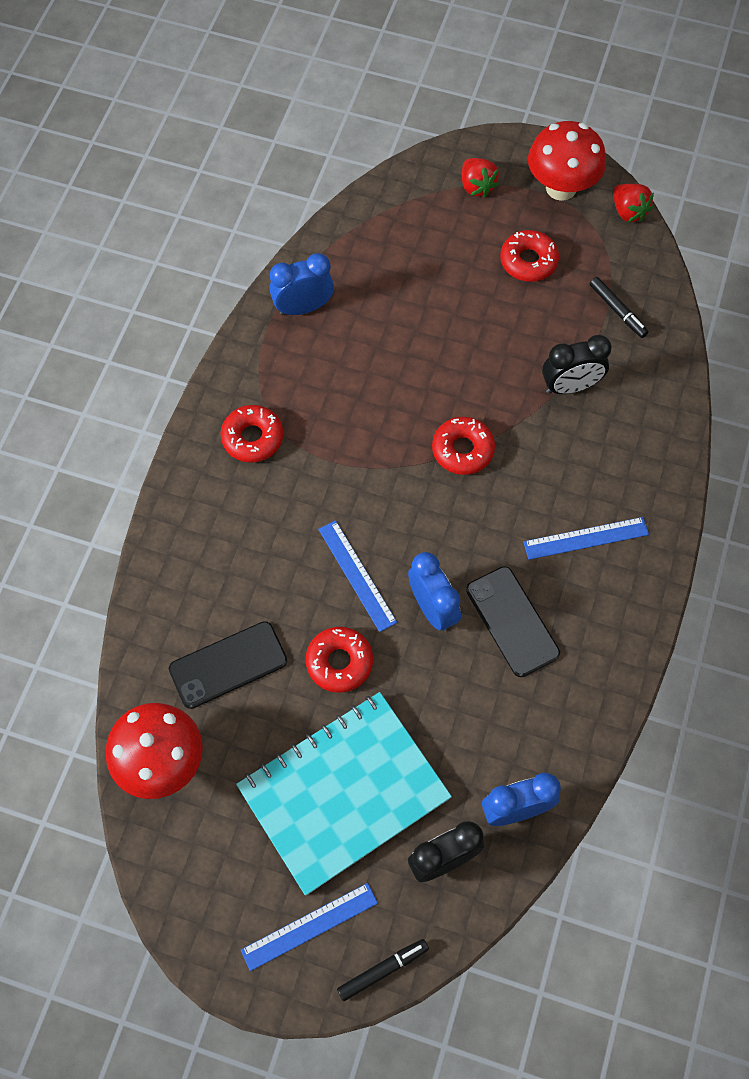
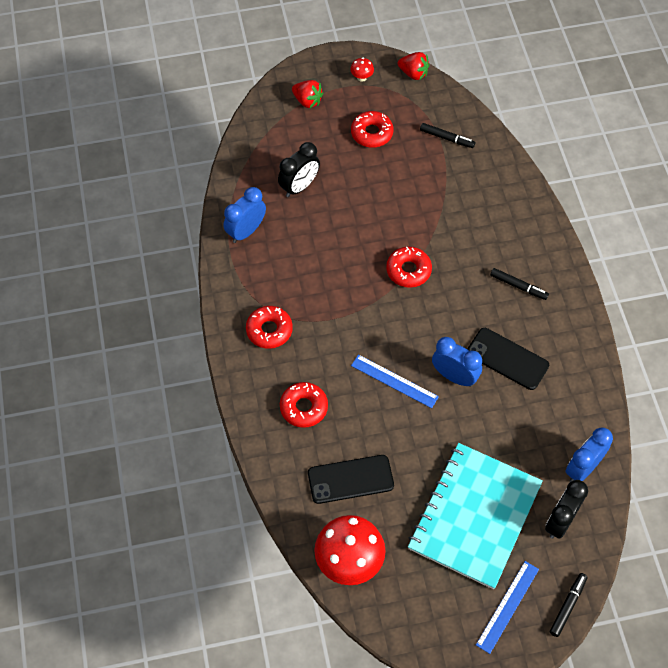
camera: 30 degrees left, 5 degrees down
(228, 665) = (350, 479): black phone -> black phone turned 45 degrees clockwise
(339, 662) = (419, 440): red donut -> red donut (304, 407)
(561, 188) = (361, 77): red mushroom -> red mushroom, size x0.42
(570, 386) = (448, 199): black clock -> black clock (299, 187)
(586, 538) = (518, 286): blue ruler -> black marker

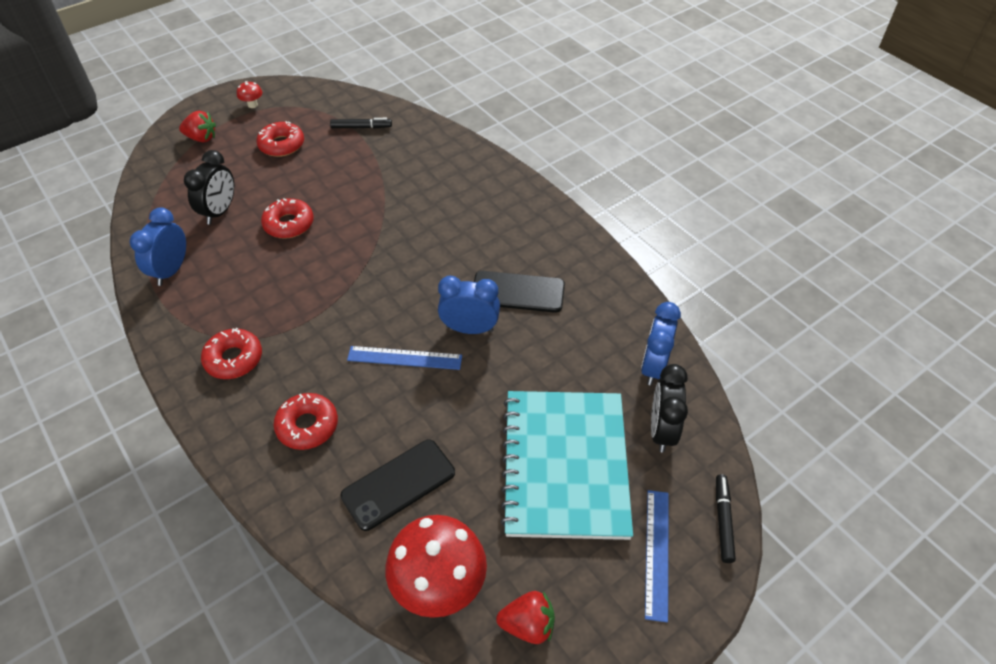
camera: 25 degrees left, 10 degrees down
(408, 270) = (373, 248): red donut -> red donut (289, 224)
(413, 73) = (304, 88): red strawberry -> red strawberry (528, 625)
(518, 286) = (495, 224): black marker -> none

